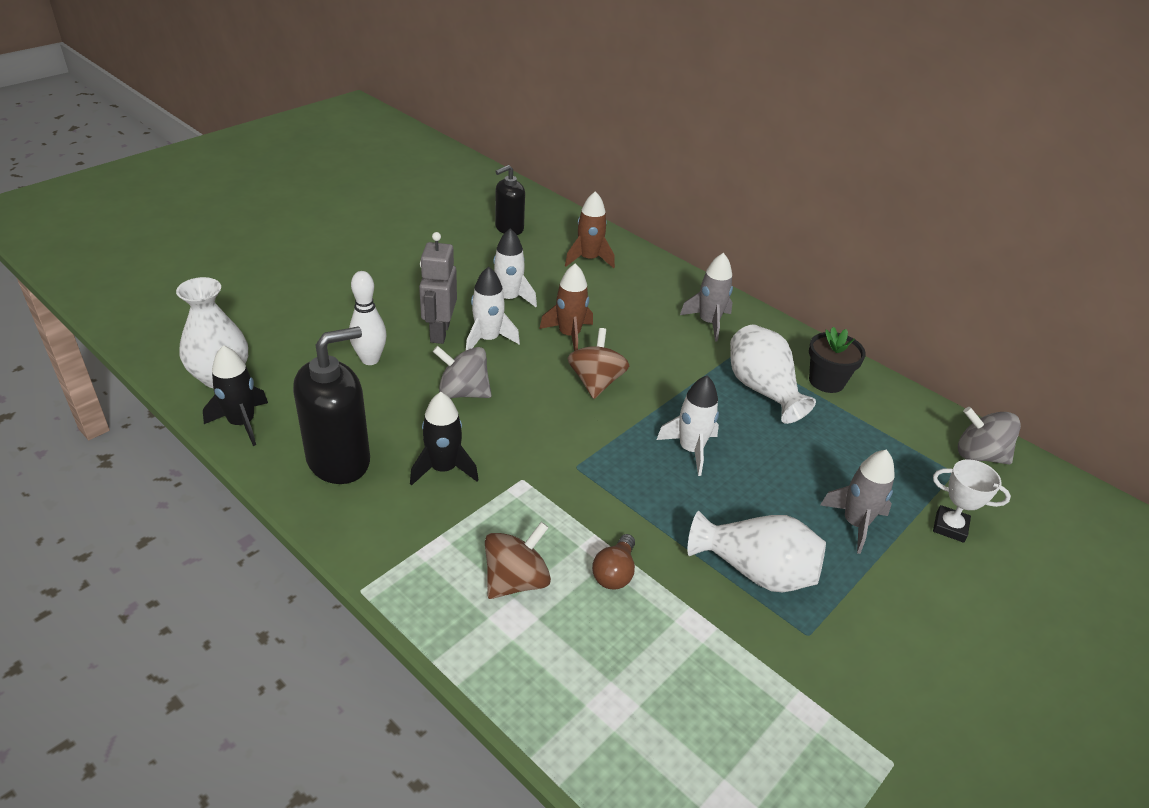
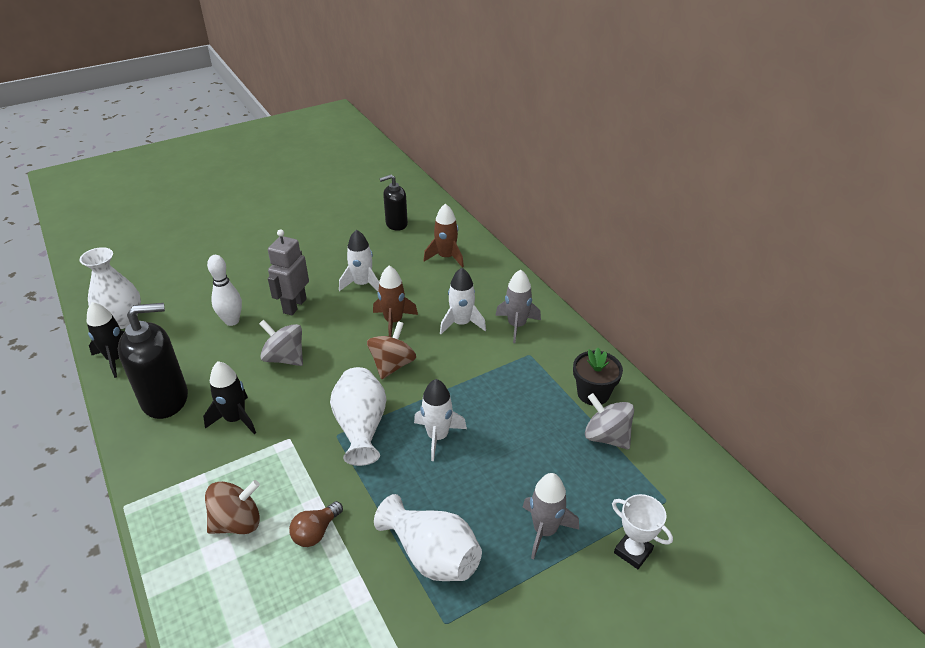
camera: 20 degrees right, 0 degrees up
(488, 339) = (328, 316): white rocket -> white rocket (461, 323)
(762, 390) = (530, 393): white vase -> white vase (361, 427)
(979, 455) = (701, 488): grey spinning top -> grey spinning top (606, 436)

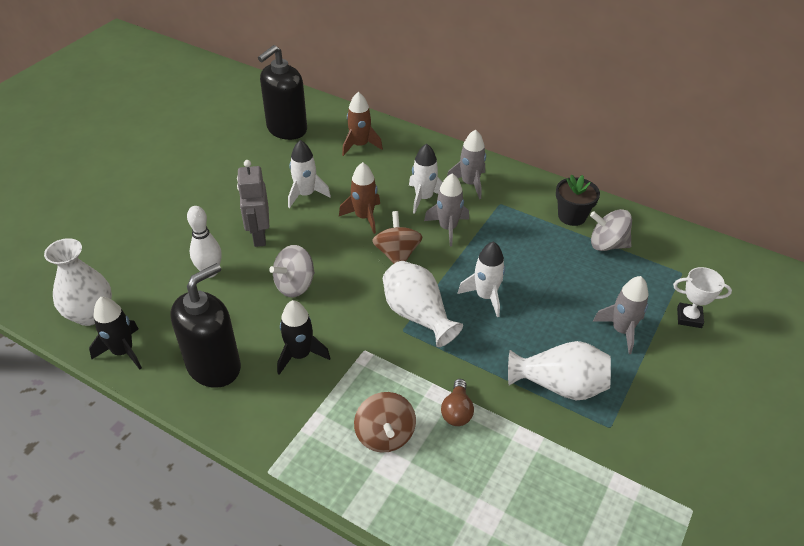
camera: 30 degrees left, 5 degrees up
(237, 522) = (385, 435): brown spinning top -> brown spinning top turned 135 degrees clockwise
(285, 358) = (295, 285): grey spinning top -> grey spinning top turned 45 degrees counterclockwise
(396, 224) = (286, 129): black soap dispenser -> black soap dispenser, size x1.61
(459, 359) = (447, 228): none -> grey rocket

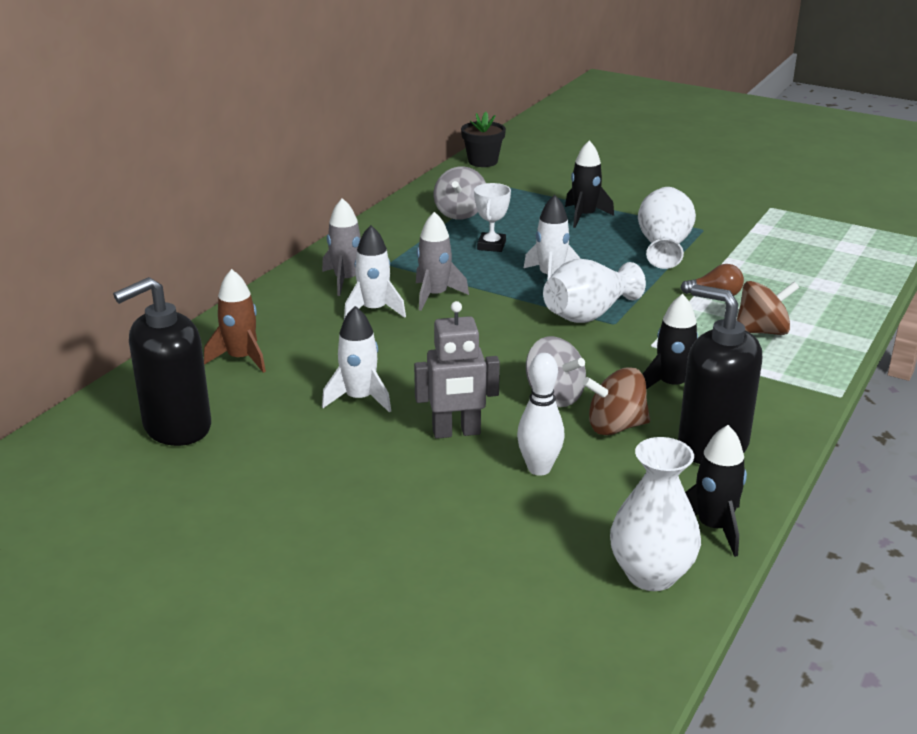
camera: 90 degrees left, 15 degrees down
(286, 129) = (176, 427): black soap dispenser -> black soap dispenser turned 105 degrees clockwise
(364, 217) = (413, 351): brown rocket -> none
(397, 254) = (486, 327): brown spinning top -> brown spinning top (615, 426)
(572, 216) = (413, 227): black flower pot -> black flower pot (482, 161)
(621, 330) = (584, 216): grey rocket -> black rocket
(689, 318) = (560, 188): white trophy -> white trophy (491, 246)

